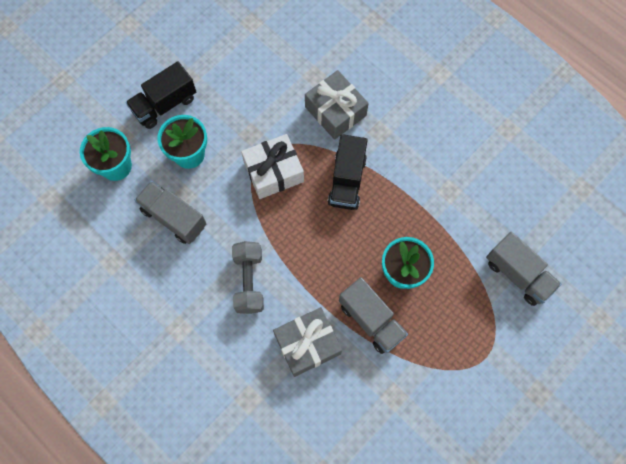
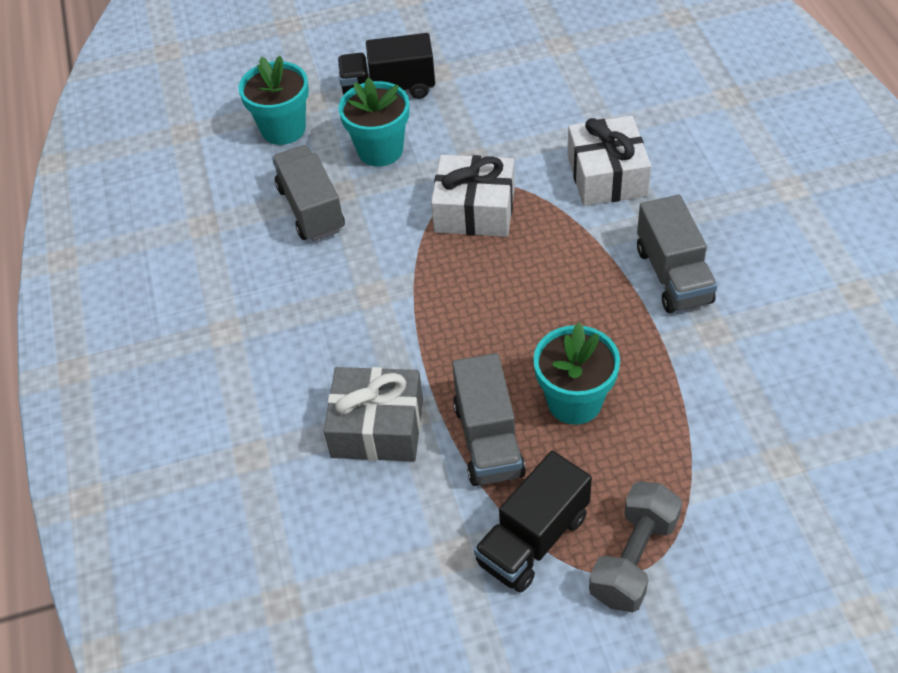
camera: 35 degrees right, 20 degrees down
(249, 281) = (353, 318): grey dumbbell -> grey dumbbell (634, 559)
(335, 111) = (607, 176): grey gift -> white gift
(347, 181) = (568, 259): black truck -> black truck (533, 539)
(518, 274) = (757, 484): grey truck -> grey truck (673, 275)

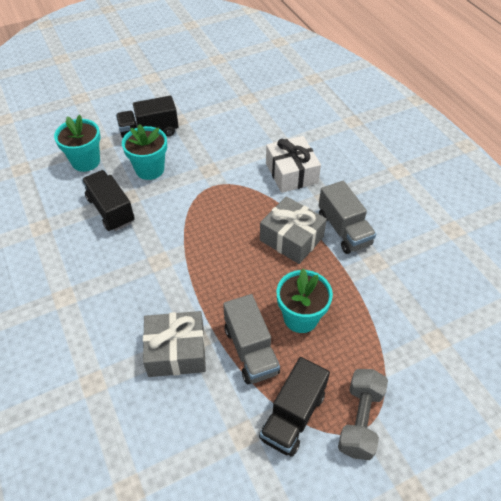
camera: 15 degrees left, 0 degrees up
(311, 209) = (111, 210): grey truck -> black truck
(474, 210) = (215, 201): white gift -> none
(585, 280) = (291, 238): none -> grey gift

